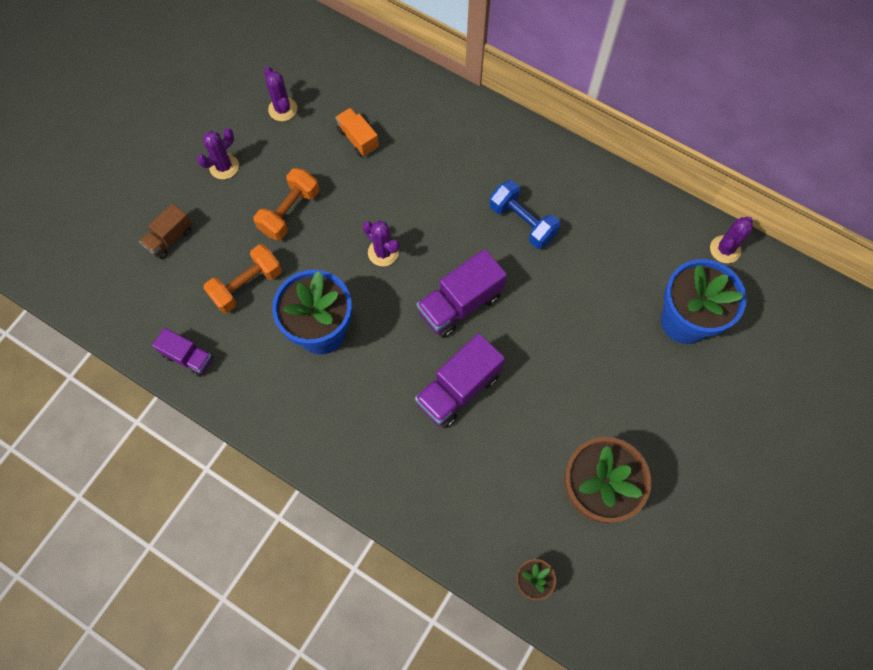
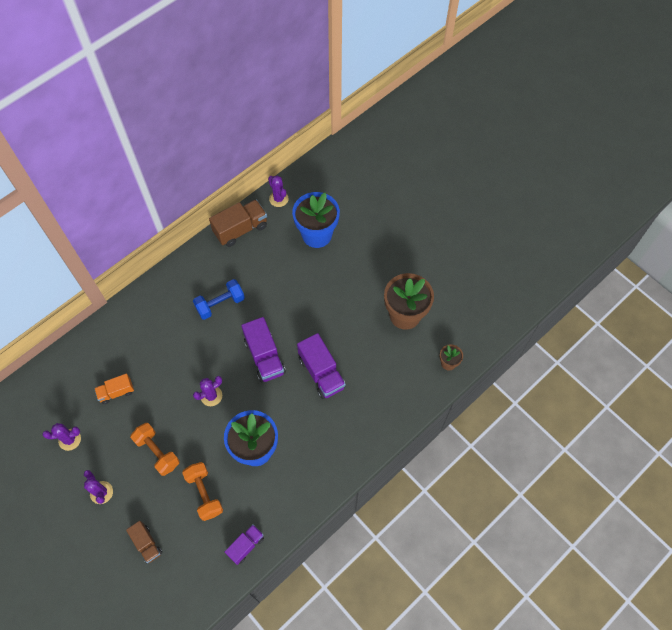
camera: 75 degrees left, 5 degrees down
(652, 213) = (240, 229): none -> brown truck

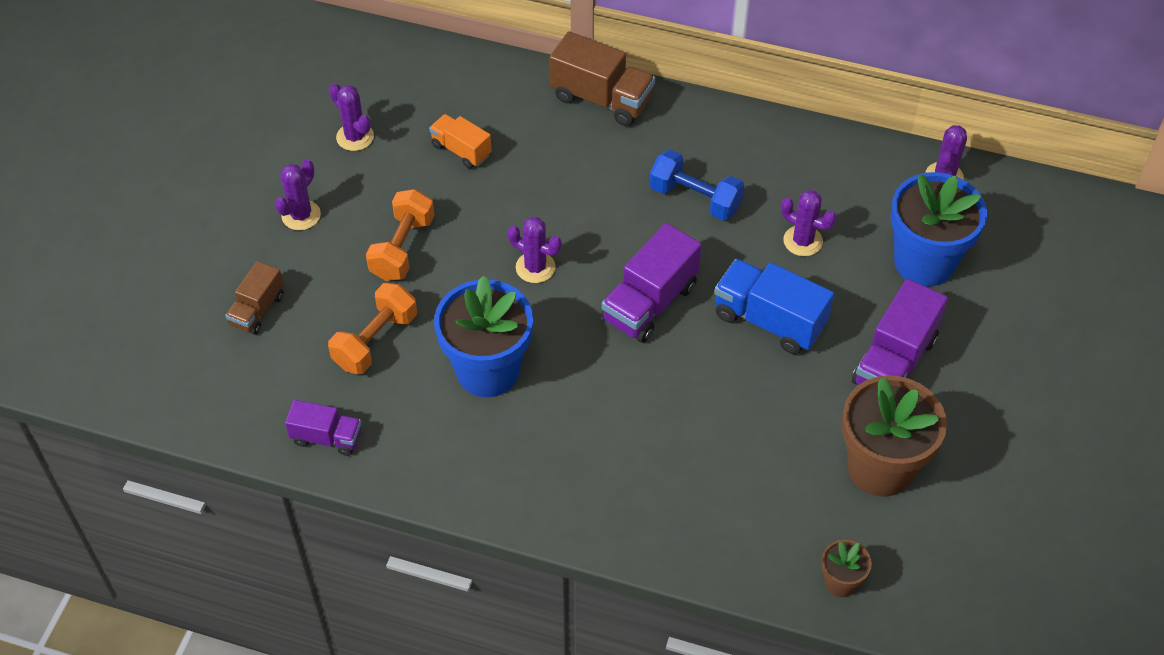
camera: 60 degrees right, 10 degrees down
(240, 229) = (845, 156): brown truck -> brown truck (602, 99)
(274, 274) = (803, 241): none -> purple cactus
(306, 313) = (769, 320): none -> blue truck
(321, 373) = (679, 396): purple truck -> purple truck (894, 361)

